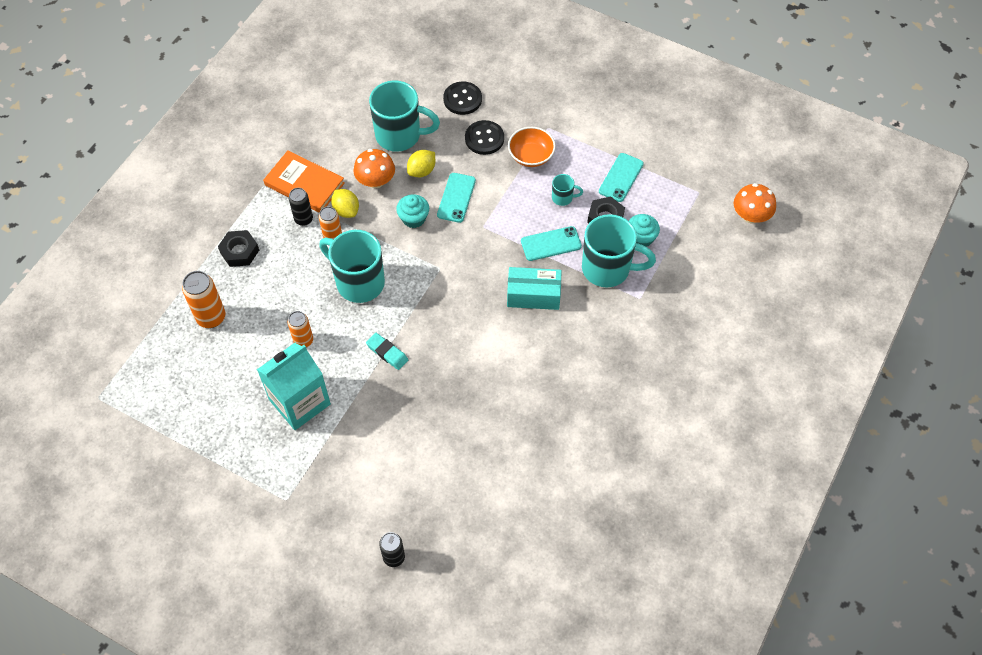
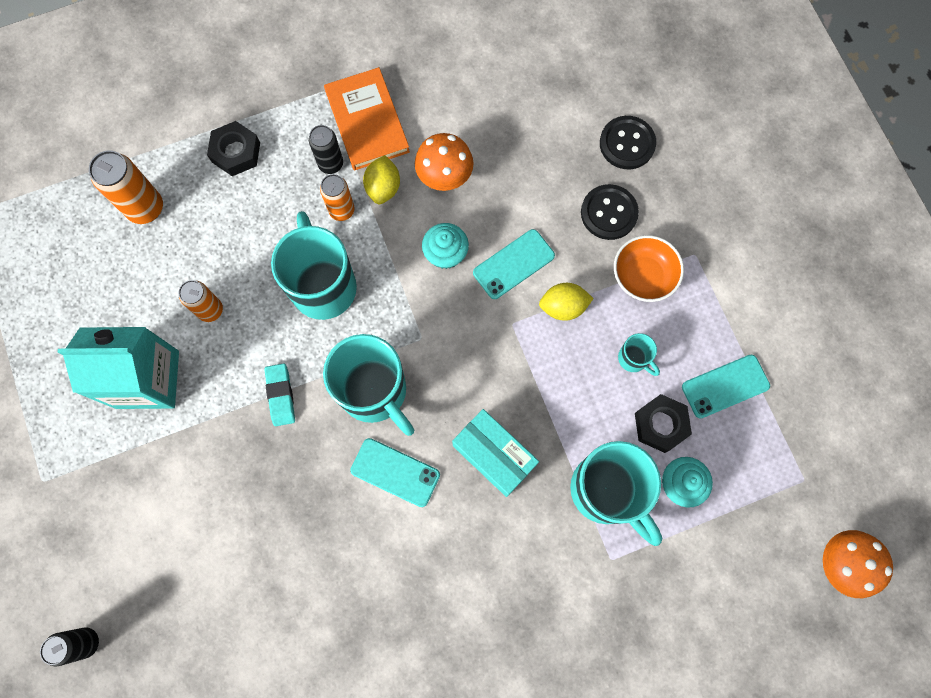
camera: 40 degrees right, 15 degrees up
(400, 135) = (518, 138): turquoise mug -> turquoise mug (375, 392)
(422, 171) = (504, 201): yellow lemon -> yellow lemon (563, 307)
(551, 244) = (569, 406): turquoise phone -> turquoise phone (395, 472)

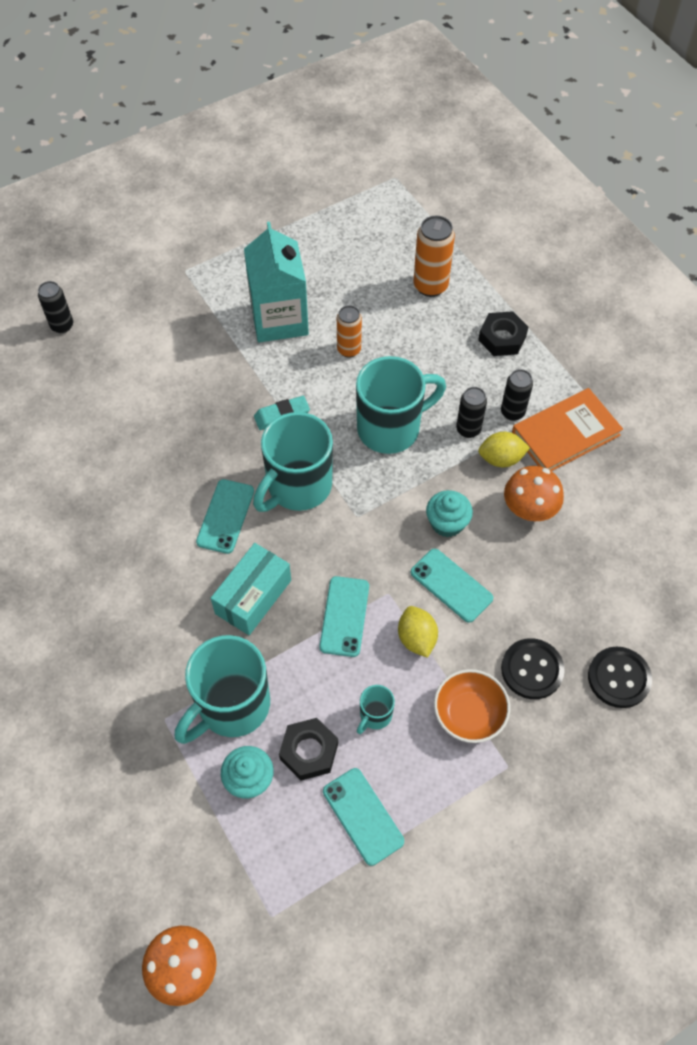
camera: 80 degrees right, 15 degrees down
(342, 210) = (468, 429): orange can -> black can
(530, 369) = (344, 616): none -> turquoise phone

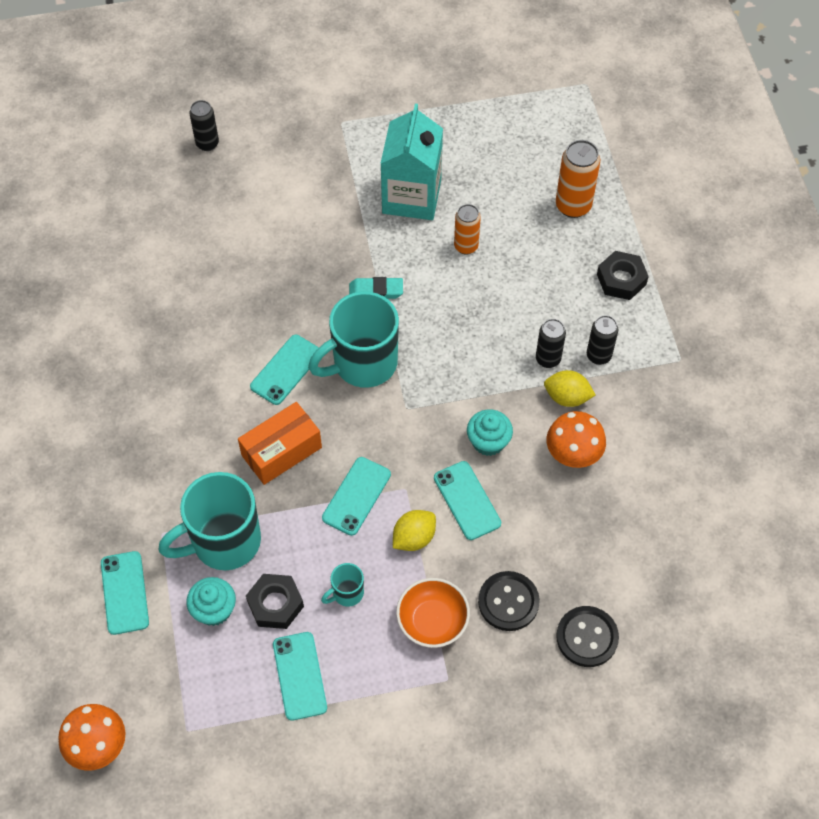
camera: 20 degrees right, 0 degrees up
(150, 794) = (124, 593): none -> turquoise phone
(253, 597) = (281, 451): turquoise box -> orange box
(391, 428) = (474, 335): turquoise mug -> none
(416, 638) = (414, 538): yellow lemon -> yellow lemon turned 45 degrees clockwise
(565, 433) = (642, 392): orange book -> none

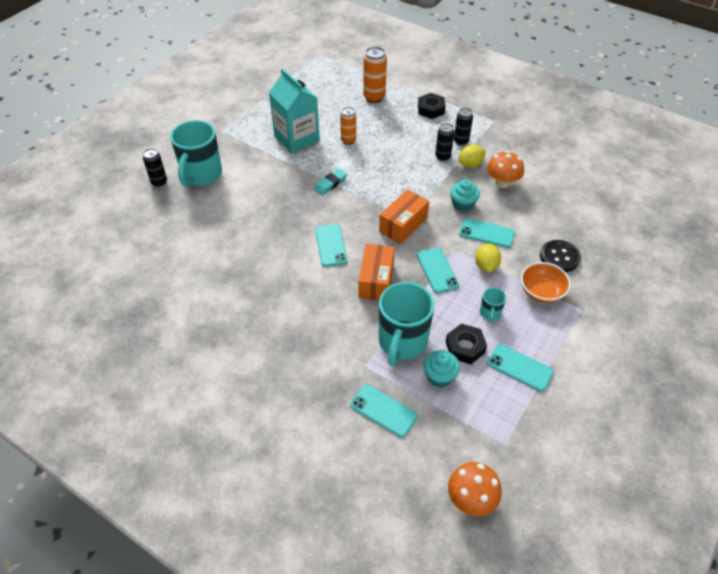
camera: 45 degrees left, 10 degrees down
(362, 363) = (364, 216): turquoise mug -> turquoise mug (201, 175)
(390, 410) = (403, 225): none -> orange box
(587, 637) = (607, 244): black button -> none

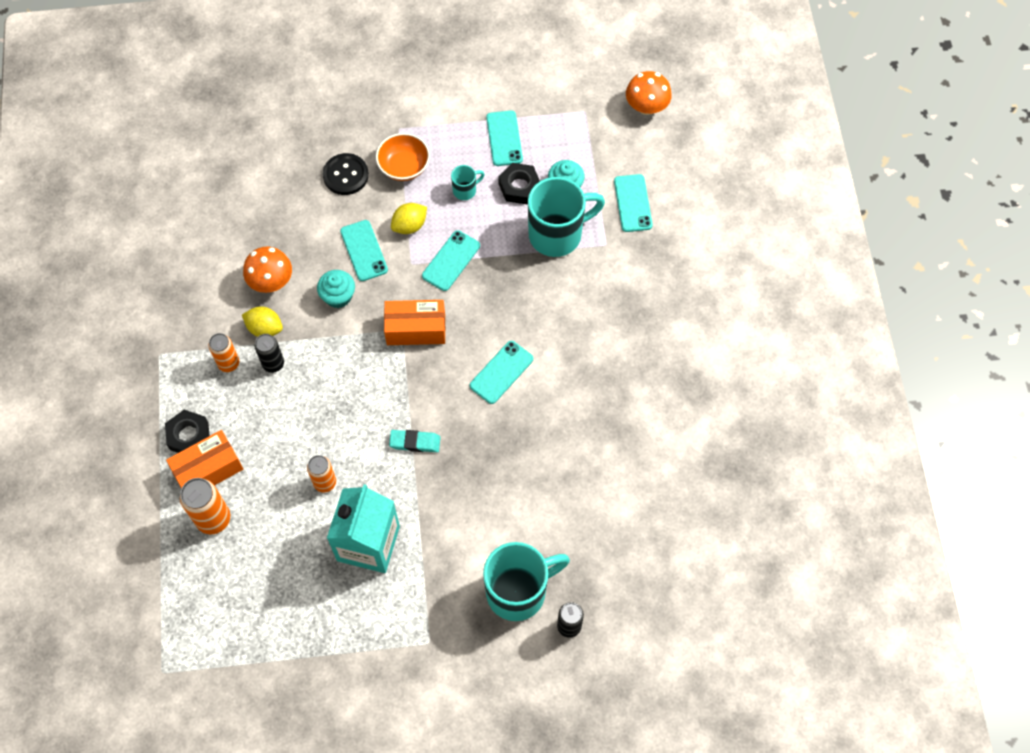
camera: 130 degrees left, 15 degrees up
(376, 280) = (509, 301): orange box -> orange box (208, 470)
(461, 141) = (229, 363): black can -> orange can

